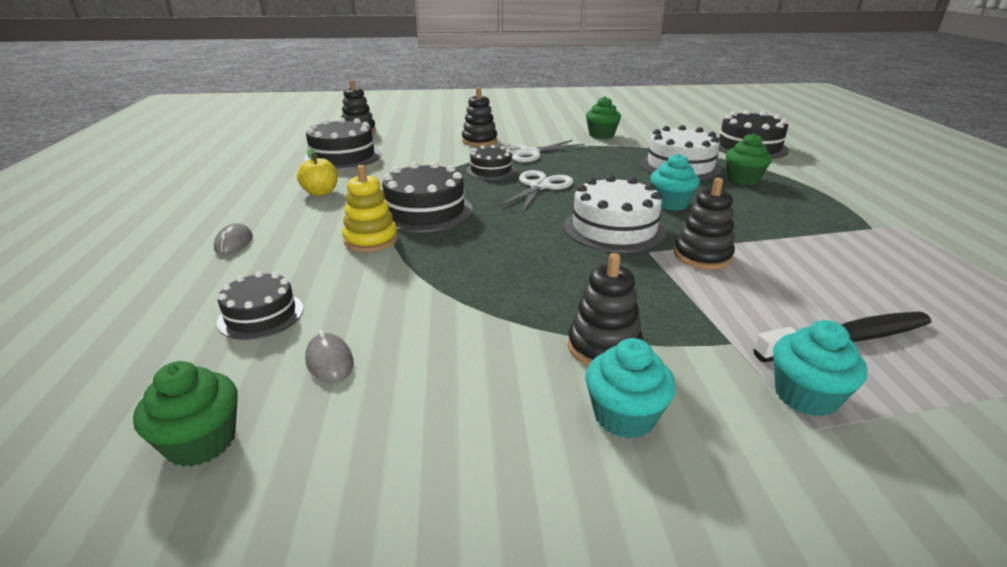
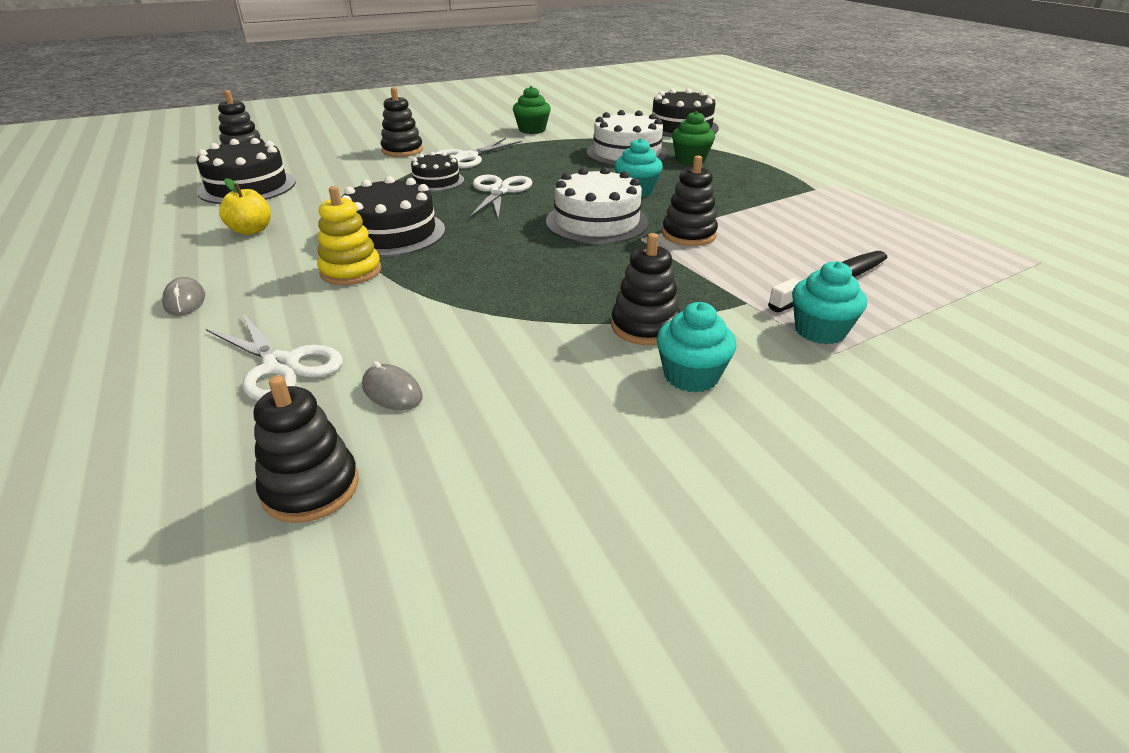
camera: 20 degrees left, 5 degrees up
(201, 442) = (311, 488): green cupcake -> black stacking toy
(261, 315) = (281, 365): black cake -> white scissors

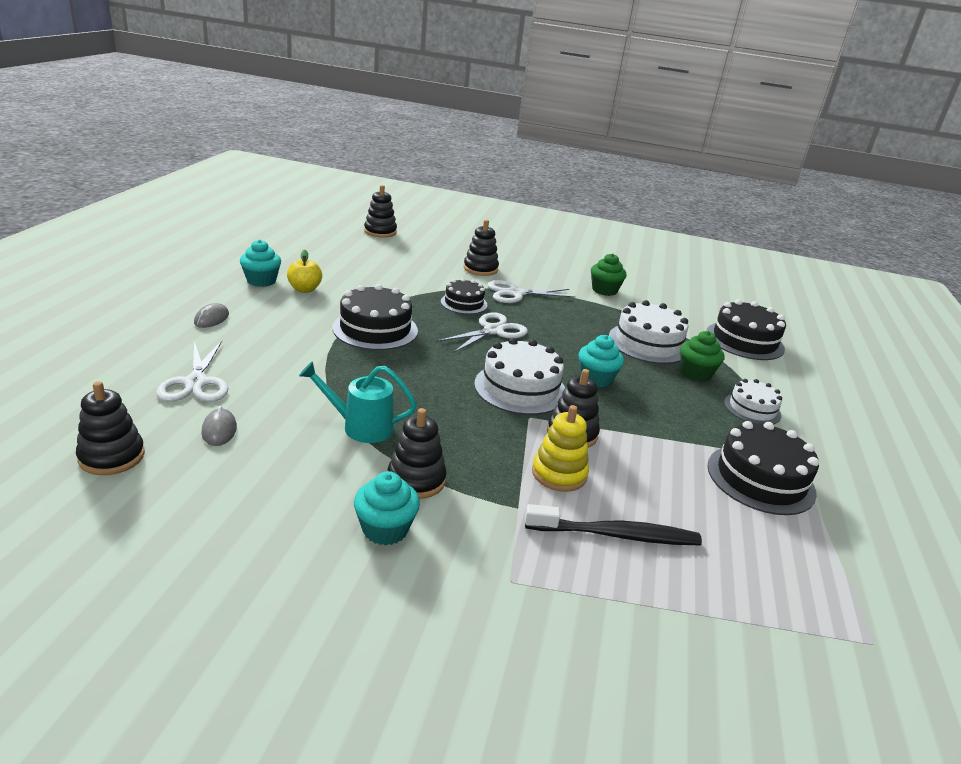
camera: 35 degrees right, 5 degrees down
(247, 187) = (347, 257): black cake -> black cake (760, 479)
(351, 271) = (313, 344): yellow stacking toy -> yellow stacking toy (559, 474)
(524, 314) = (360, 426): none -> turquoise watering can
(760, 166) = (752, 409): none -> white cake
(820, 331) = (532, 560): turquoise cupcake -> turquoise cupcake (261, 281)

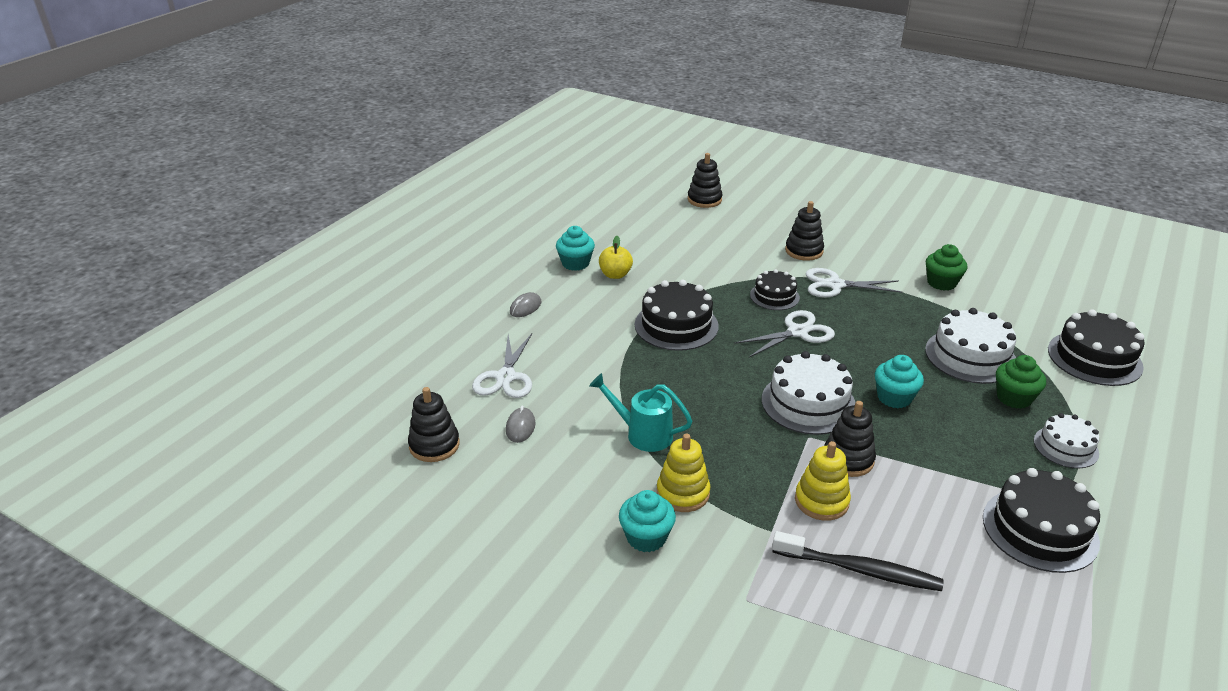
camera: 20 degrees right, 5 degrees up
(416, 480) = (683, 493): black stacking toy -> yellow stacking toy

